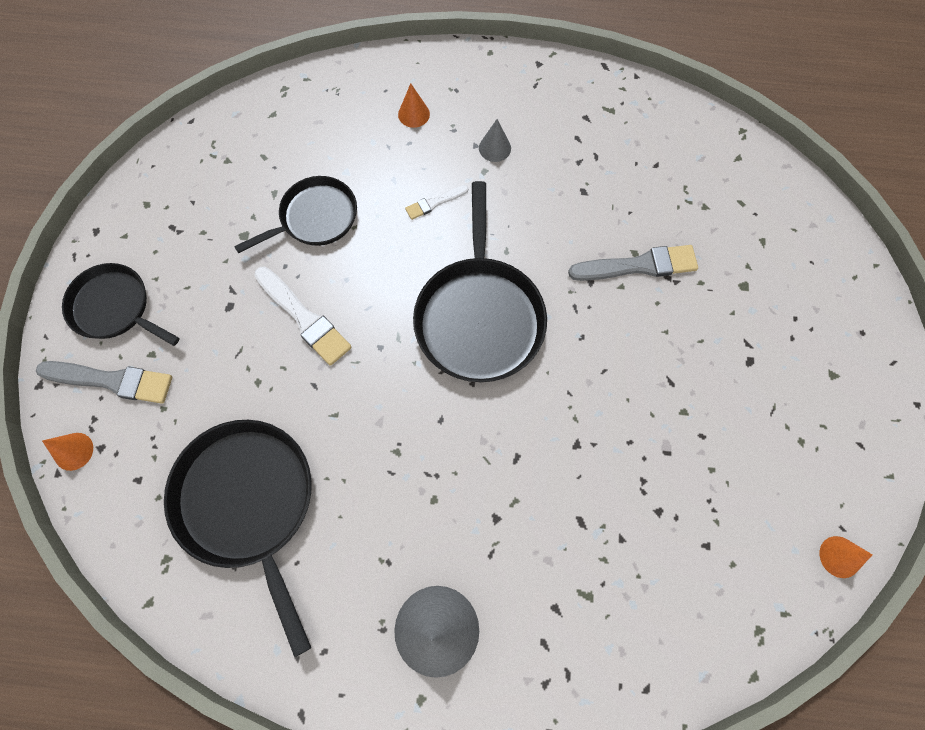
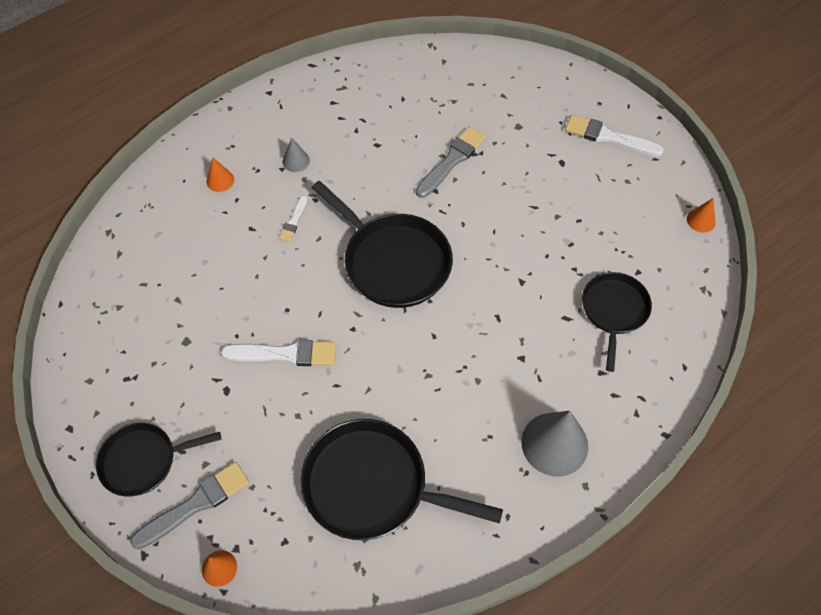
camera: 45 degrees left, 10 degrees down
(315, 218) = (224, 291): black pan -> black pan (614, 311)
(832, 377) = (608, 137): none -> white brush

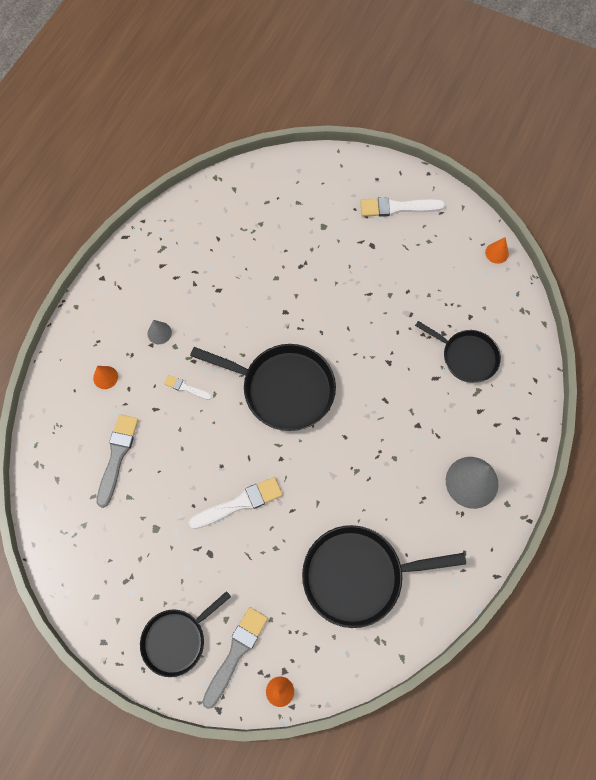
camera: 25 degrees left, 10 degrees up
(293, 221) = (186, 388): white brush -> white brush turned 120 degrees clockwise
(452, 161) = (286, 279): grey brush -> grey brush (117, 456)
(614, 311) = (466, 357): black pan -> black pan turned 135 degrees clockwise

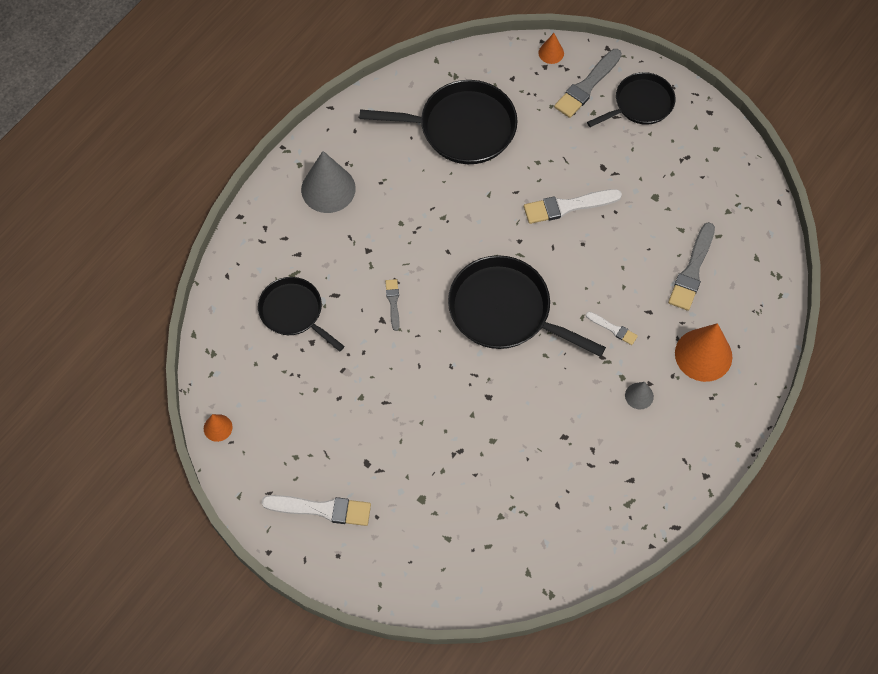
camera: 170 degrees left, 5 degrees down
(105, 377) = (703, 355): orange cone -> orange cone, size x2.03
(383, 380) = (393, 302): none -> grey brush

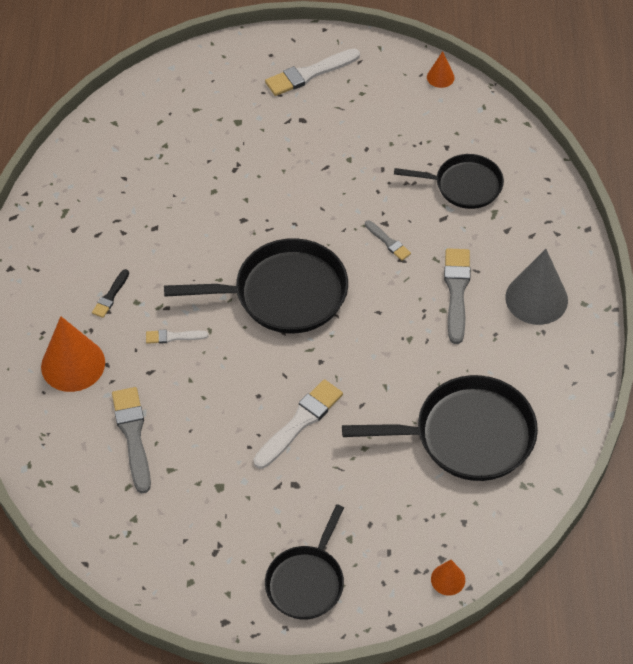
camera: 145 degrees right, 10 degrees down
(462, 127) = (468, 435): black pan -> black pan turned 150 degrees counterclockwise
(587, 86) = (379, 565): grey brush -> grey brush (456, 291)
(639, 396) = (110, 296): grey cone -> black brush

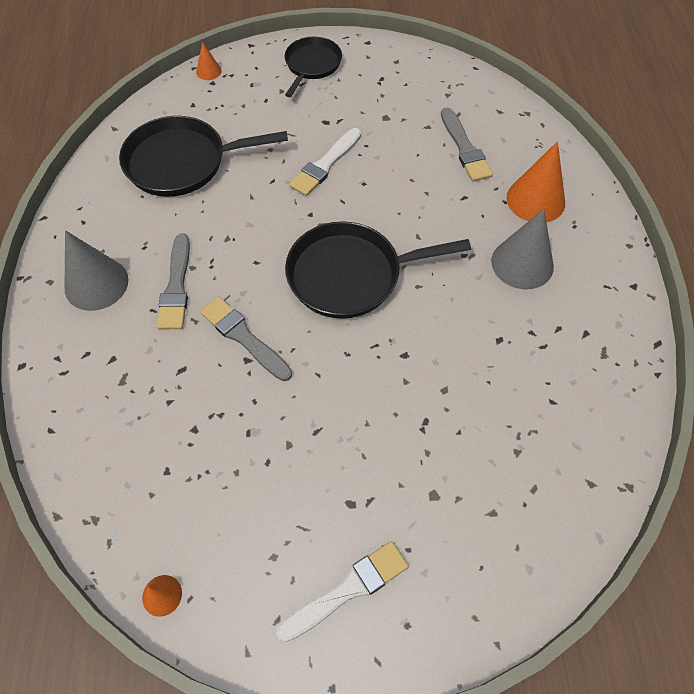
camera: 175 degrees right, 5 degrees up
(110, 296) = (522, 263): black brush -> grey cone
(173, 337) = (450, 228): white brush -> none
(388, 242) = (244, 337): grey brush -> grey brush, size x1.84
(464, 185) = (151, 415): black pan -> none

